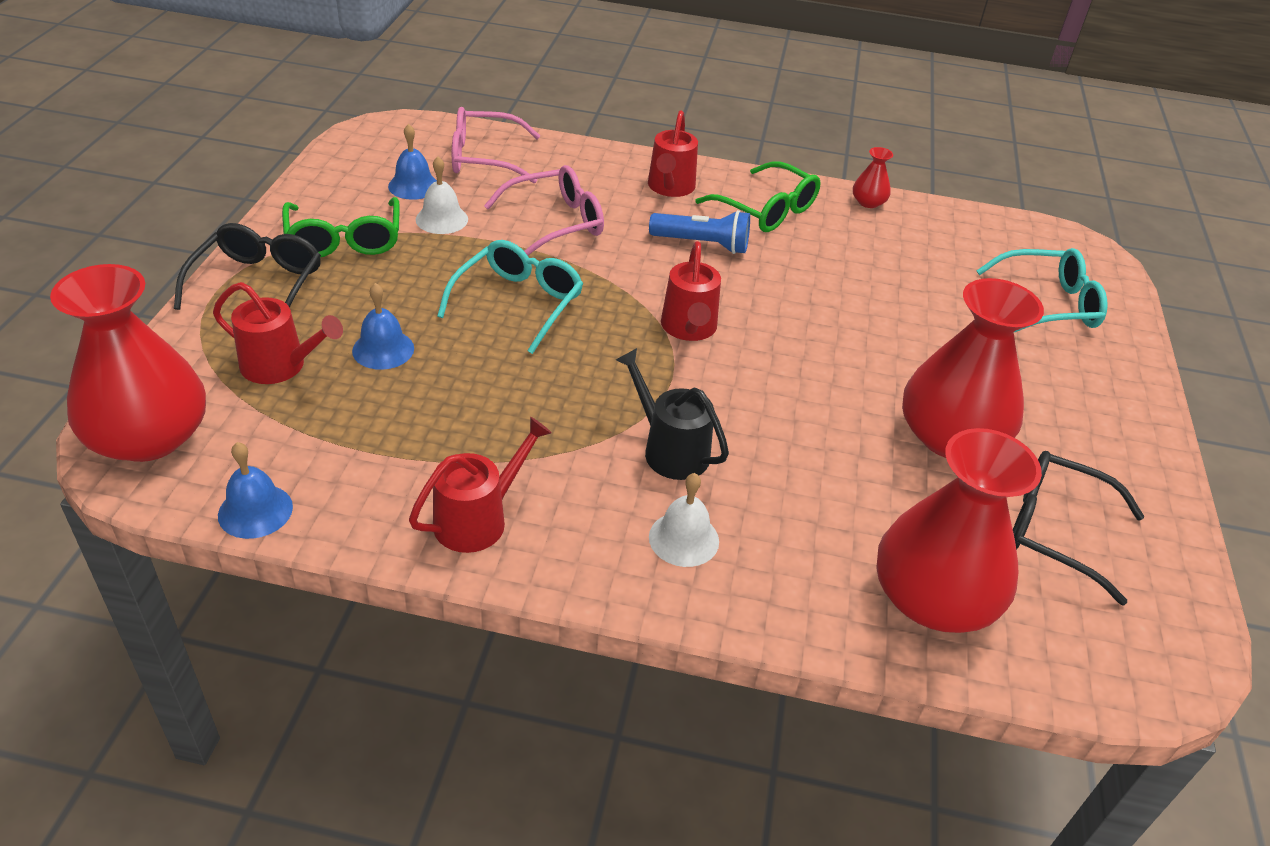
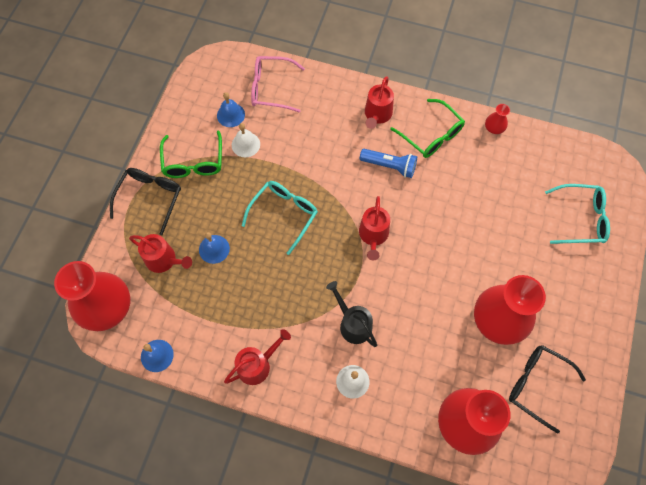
camera: 10 degrees right, 25 degrees up
(555, 223) = (308, 147): pink glasses -> none

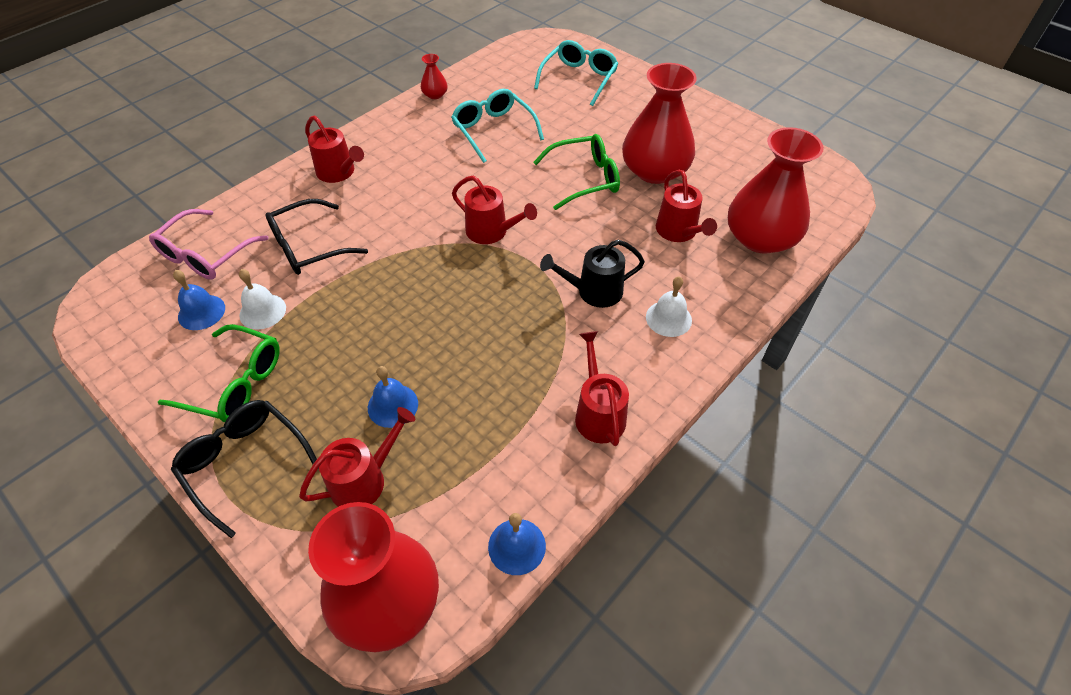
camera: 65 degrees left, 15 degrees down
(284, 214) = (400, 306): turquoise glasses -> turquoise glasses (493, 130)
(389, 166) = (413, 186): blue flashlight -> none
(431, 135) = (403, 140): green glasses -> green glasses (585, 179)
(440, 360) = (678, 232): none -> red watering can
(537, 385) = (739, 170): black glasses -> black glasses (308, 247)

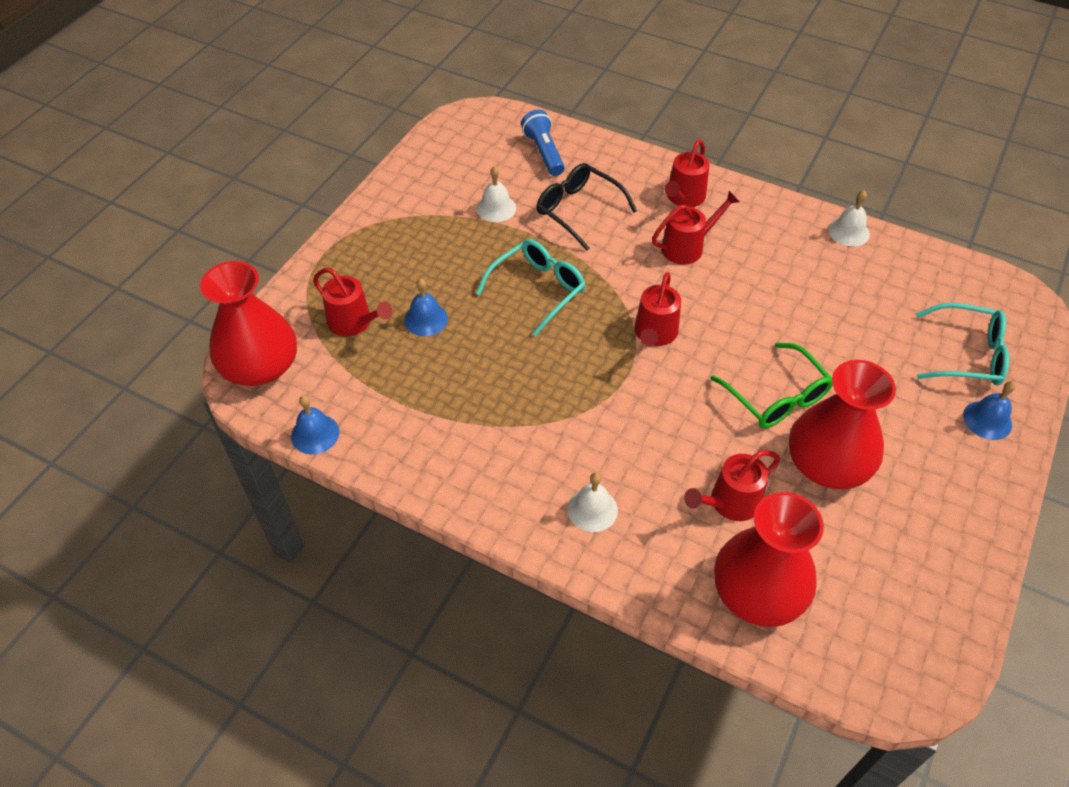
camera: 75 degrees right, 0 degrees up
(201, 312) = (483, 174): blue bell -> blue bell (987, 420)
(206, 255) = (544, 152): pink glasses -> blue flashlight
(235, 383) = (421, 218): green glasses -> none
(245, 463) = (353, 250): black glasses -> none
(435, 95) = (848, 232): red vase -> white bell
(493, 130) = (815, 297): turquoise glasses -> turquoise glasses (538, 289)
(594, 291) = (606, 437): black watering can -> none
(598, 413) = (455, 467): red watering can -> red watering can (687, 247)

